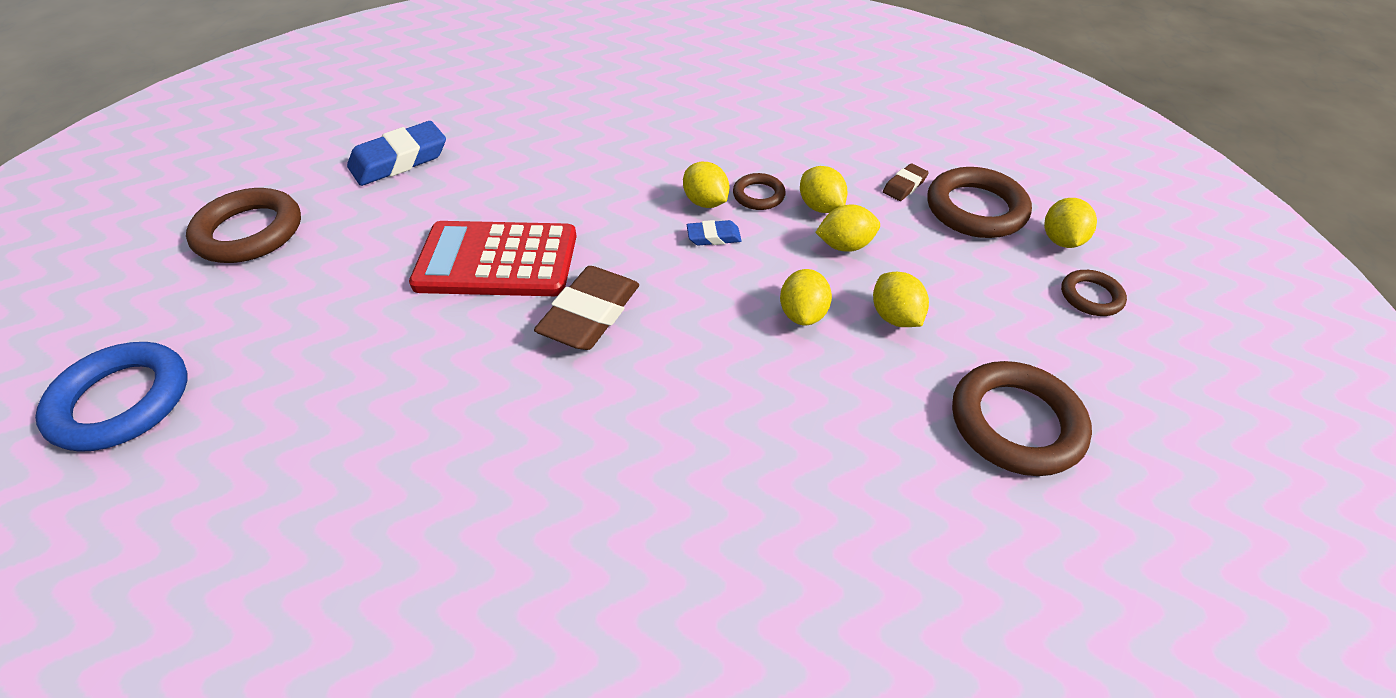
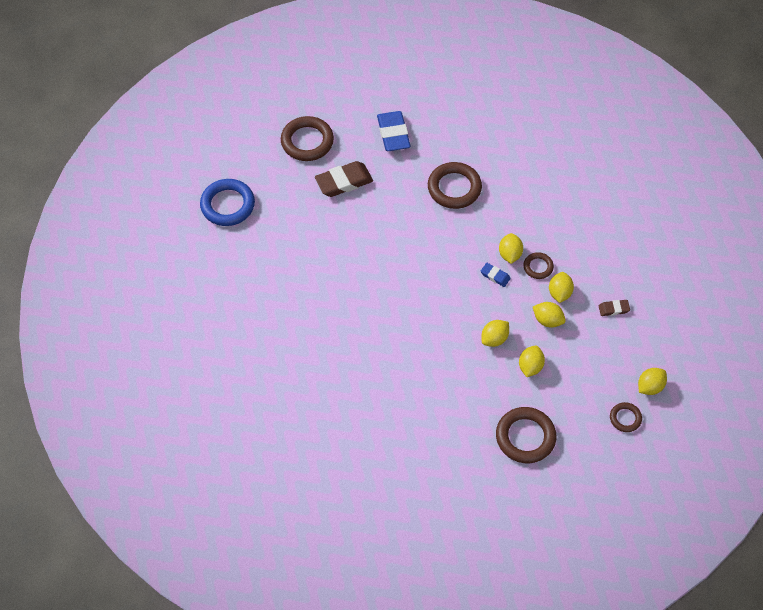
camera: 40 degrees right, 10 degrees up
(400, 160) = (393, 134): blue eraser -> blue eraser turned 75 degrees clockwise
(497, 260) = (395, 226): red calculator -> none
(590, 314) = (411, 280): brown eraser -> brown eraser (344, 182)
(975, 209) = (631, 344): brown ring -> brown ring (454, 188)

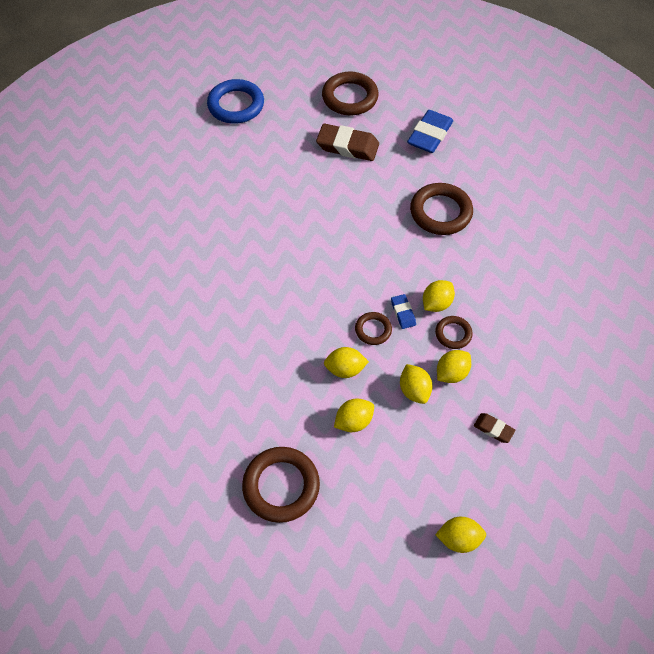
camera: 40 degrees right, 0 degrees up
(625, 418) = (400, 550): brown ring -> brown ring (373, 330)

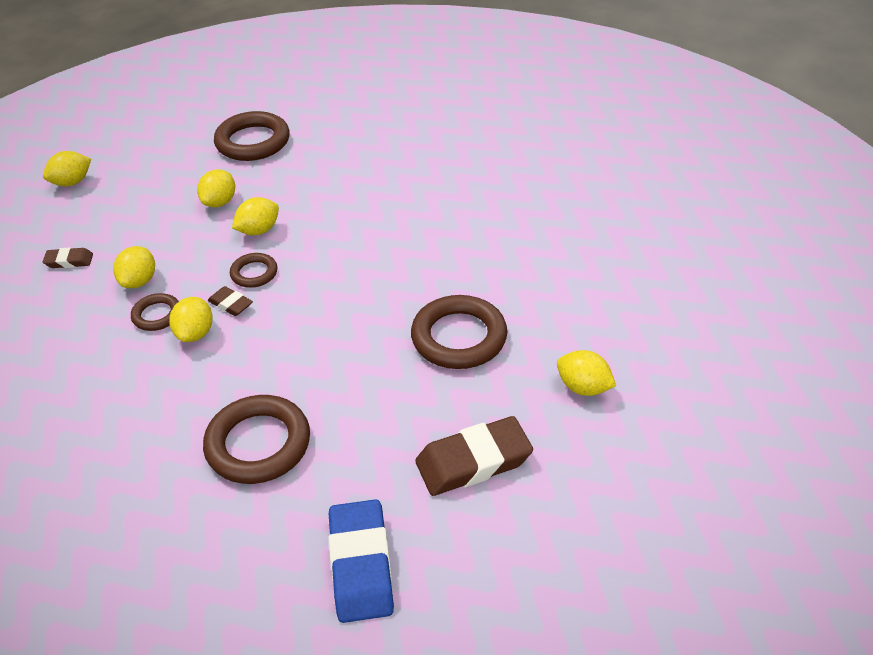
camera: 145 degrees right, 15 degrees down
(236, 105) = (699, 423): blue ring -> none
(350, 97) = (554, 553): brown ring -> brown ring (459, 337)
(403, 313) = (230, 304): blue eraser -> brown eraser
(414, 390) = (173, 249): yellow lemon -> yellow lemon (583, 387)

